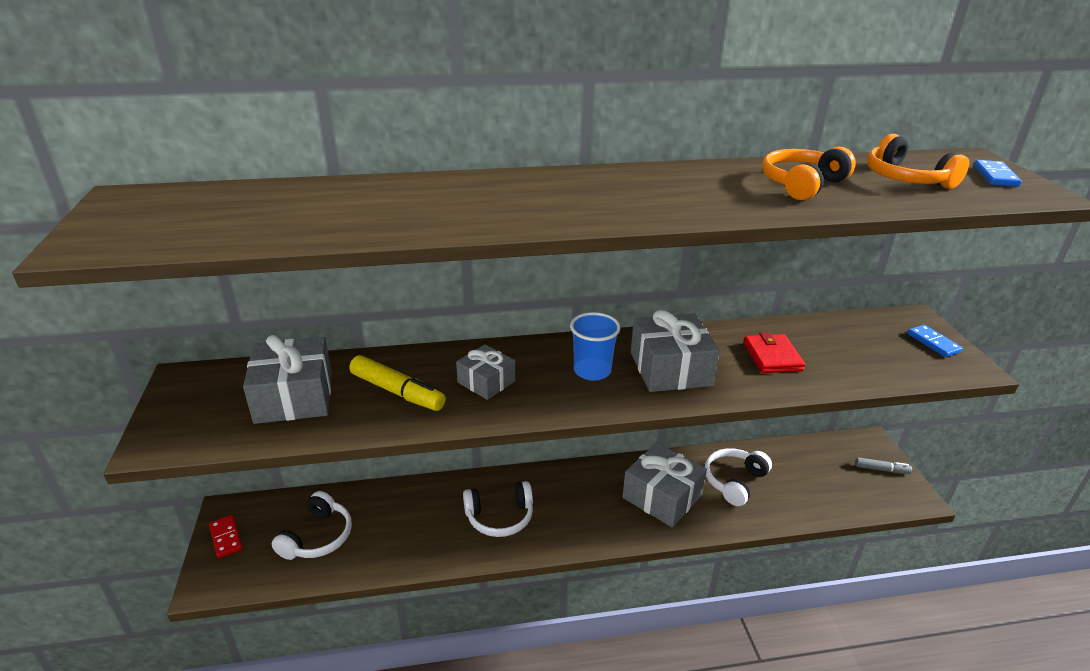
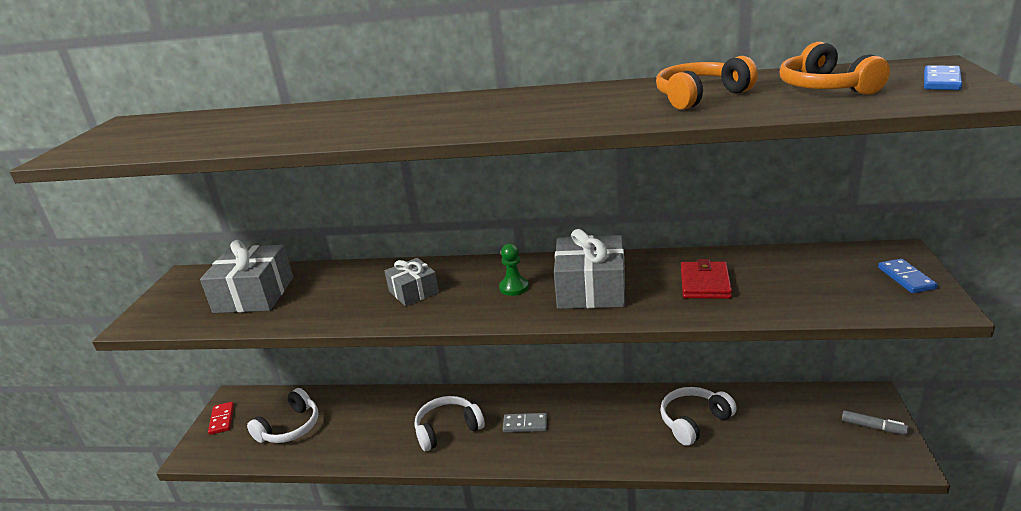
camera: 20 degrees right, 5 degrees down
(397, 392) = (335, 295): yellow marker -> none
(500, 517) = (447, 429): white headphones -> white headphones turned 150 degrees clockwise
(578, 503) = (525, 424): none -> grey domino
(592, 371) = (514, 287): blue cup -> green pawn
(662, 496) = (610, 428): grey gift -> none

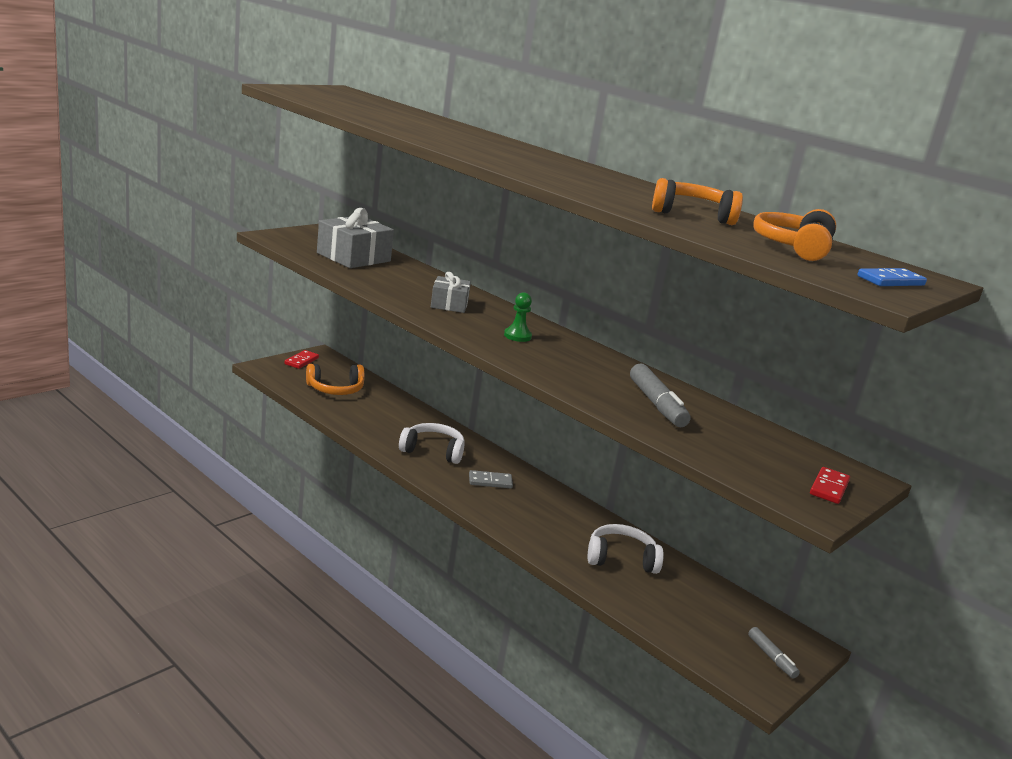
camera: 30 degrees right, 5 degrees down
(290, 427) = (335, 389): white headphones -> orange headphones
(525, 424) = (490, 481): grey domino -> grey domino turned 45 degrees counterclockwise
(591, 289) = (567, 364): grey gift -> none
(705, 283) = (657, 404): red wallet -> grey marker
(906, 278) = (829, 488): blue domino -> red domino

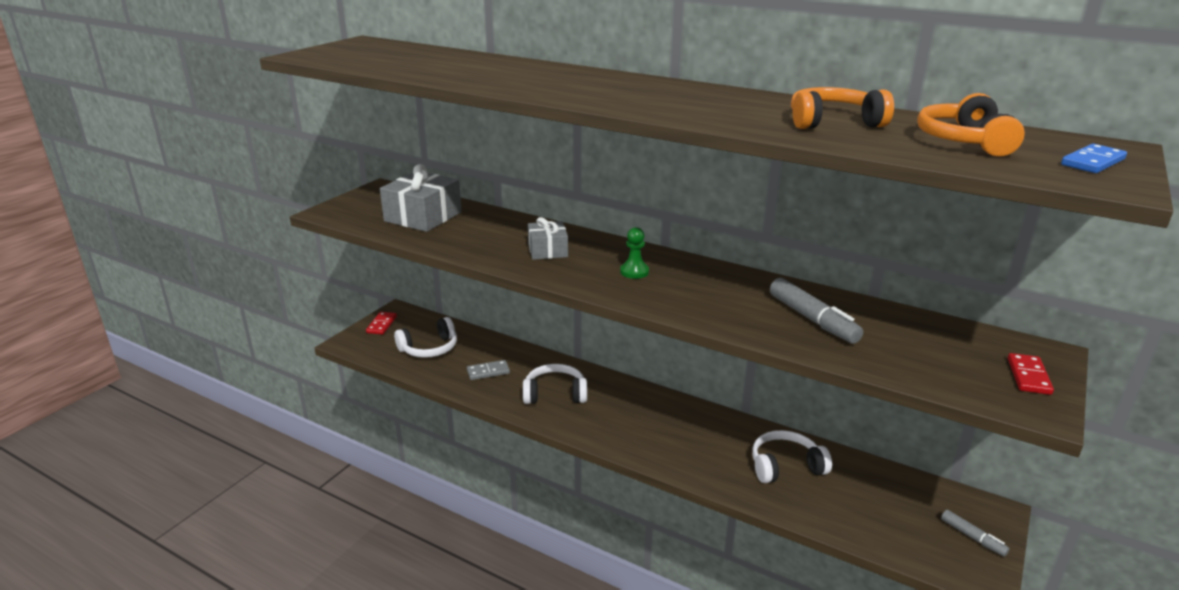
camera: 10 degrees left, 5 degrees up
(335, 389) = (429, 348): orange headphones -> white headphones
(490, 481) = (624, 413): grey domino -> grey domino (488, 372)

